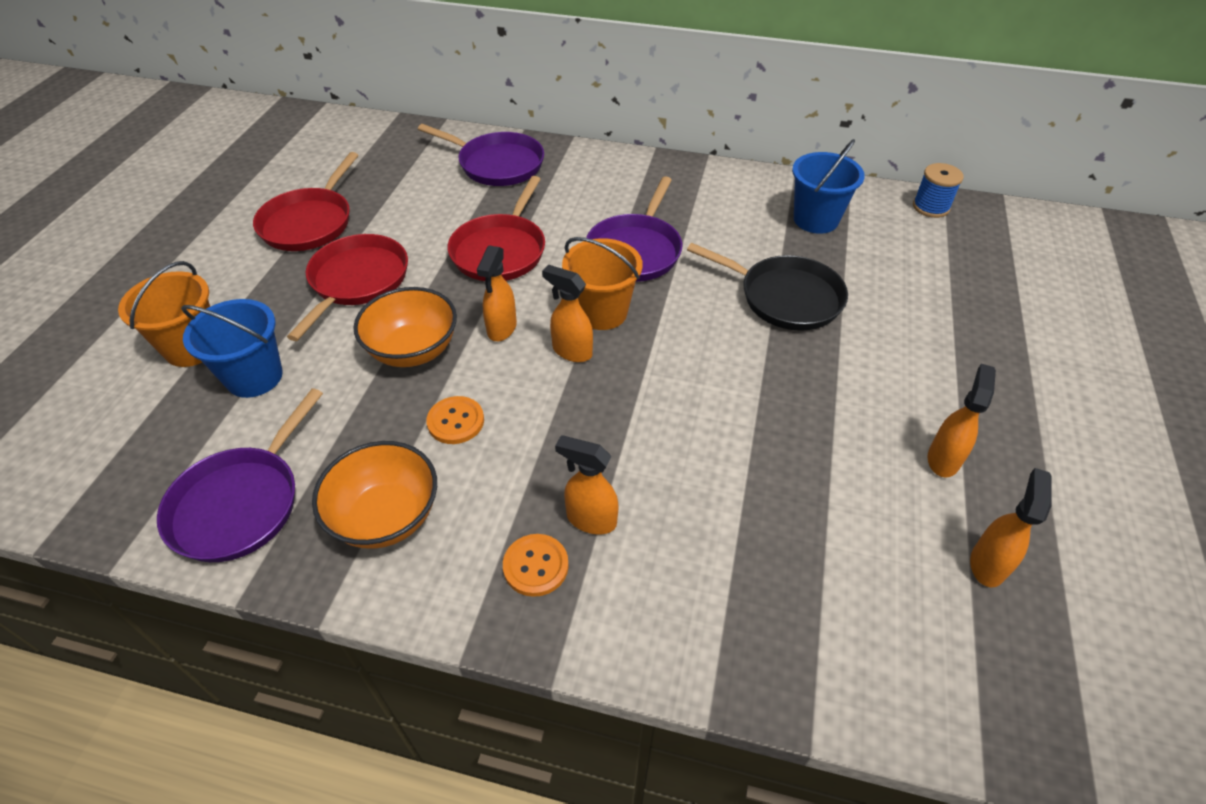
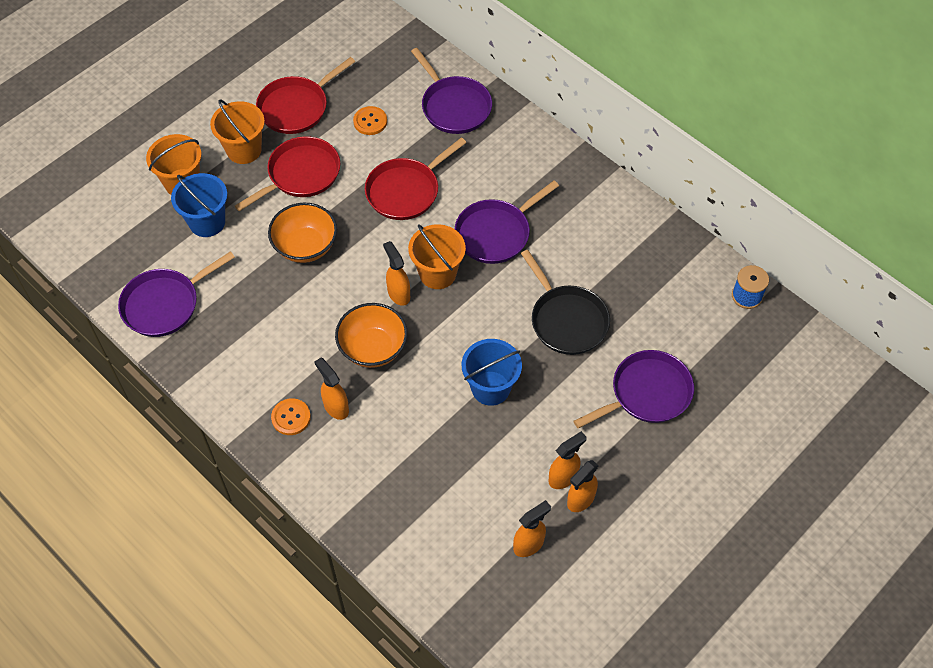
camera: 30 degrees right, 10 degrees up
(264, 284) = (244, 150): none -> orange bucket
(386, 516) = (232, 350): orange bowl -> orange bowl (373, 348)
(455, 421) = (301, 309): orange button -> orange button (370, 121)
(501, 329) = (367, 256): orange spray bottle -> orange spray bottle (580, 500)
(815, 220) = (647, 266): blue bucket -> blue bucket (490, 388)
(935, 328) = (647, 393): none -> purple pan

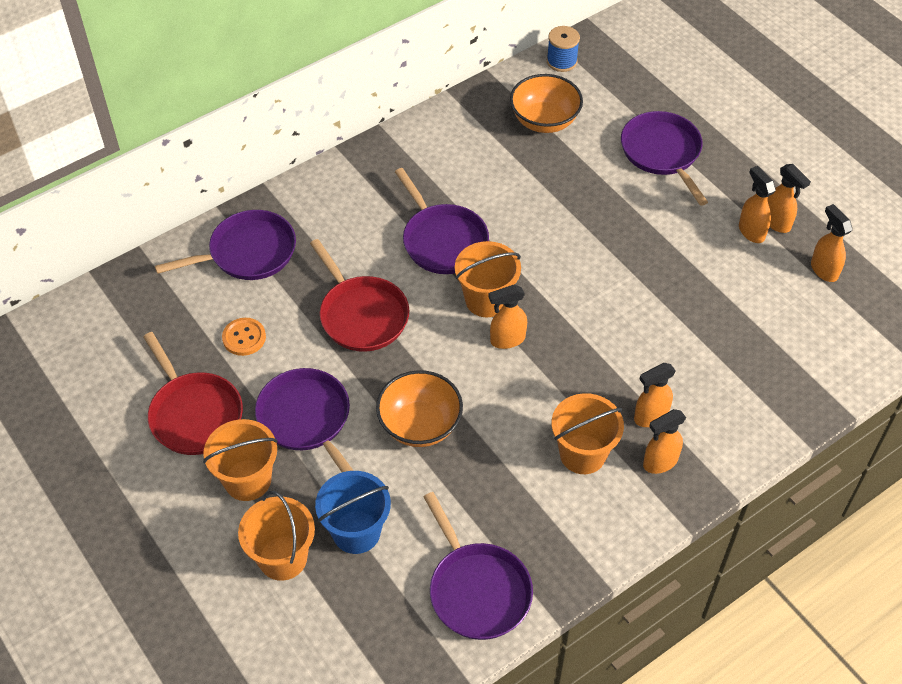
camera: 80 degrees left, 5 degrees down
(291, 417) = (659, 462): orange button -> orange spray bottle
(292, 360) = (582, 454): none -> orange bucket
(301, 174) = (306, 419): red pan -> purple pan
(373, 348) = (577, 372): orange bowl -> orange bowl (544, 121)
(490, 388) = (642, 274): blue bucket -> none
(567, 320) = (567, 199): black pan -> none

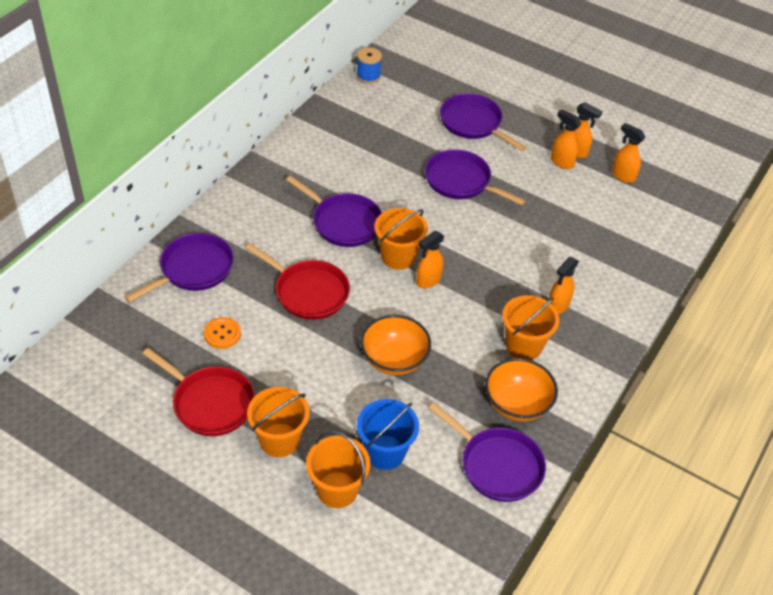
camera: 25 degrees left, 5 degrees down
(306, 419) = (304, 381): purple pan -> purple pan (460, 181)
(544, 121) = (377, 120): orange bowl -> orange bowl (517, 404)
(659, 462) = (580, 336): orange spray bottle -> none

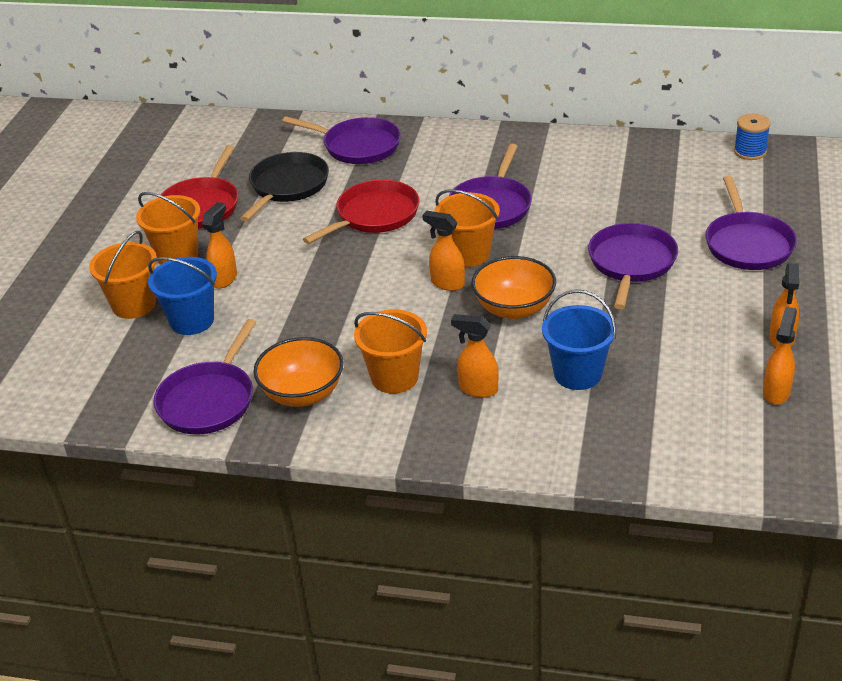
camera: 75 degrees right, 10 degrees down
(222, 334) = (287, 186): orange button -> black pan
(308, 292) = (374, 215): red pan -> red pan turned 150 degrees counterclockwise
(394, 360) = (316, 293): orange bowl -> orange bowl (514, 308)
(473, 123) = (748, 244): purple pan -> purple pan turned 150 degrees clockwise
(561, 162) = (748, 332): orange spray bottle -> orange spray bottle (224, 279)
(565, 252) = (577, 374): none -> blue bucket

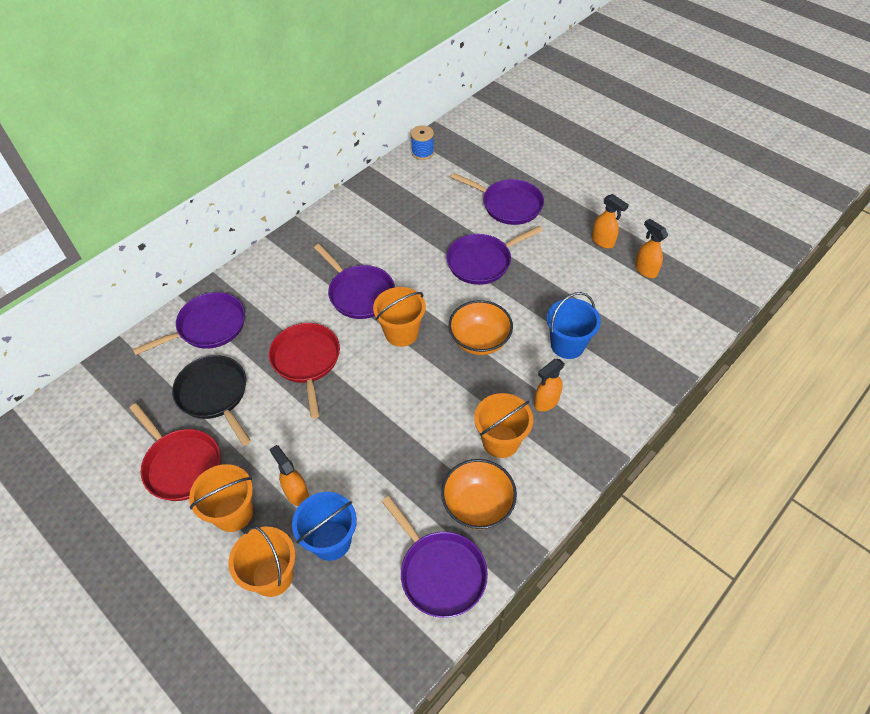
camera: 60 degrees left, 15 degrees up
(447, 283) = (423, 361): orange spray bottle -> none
(631, 263) = (482, 262): purple pan -> purple pan turned 75 degrees counterclockwise

